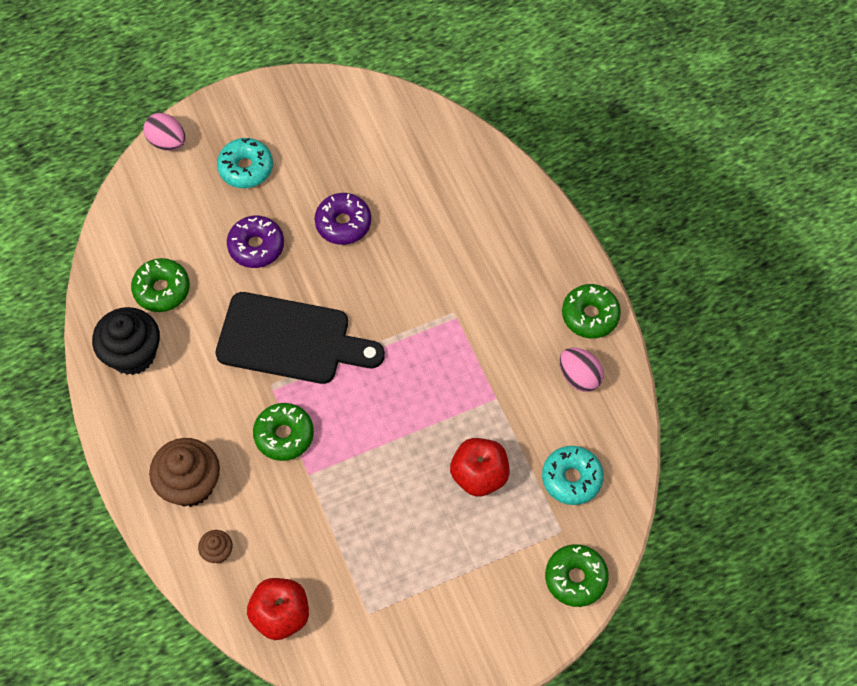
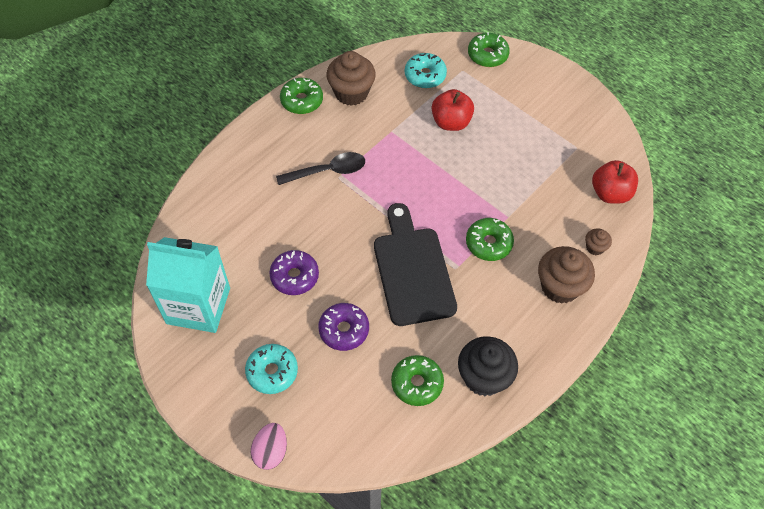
camera: 115 degrees left, 5 degrees down
(354, 127) = (198, 305): none -> turquoise carton
(467, 305) = (328, 171): none -> black spoon
(579, 377) = (351, 93): pink egg -> brown cupcake

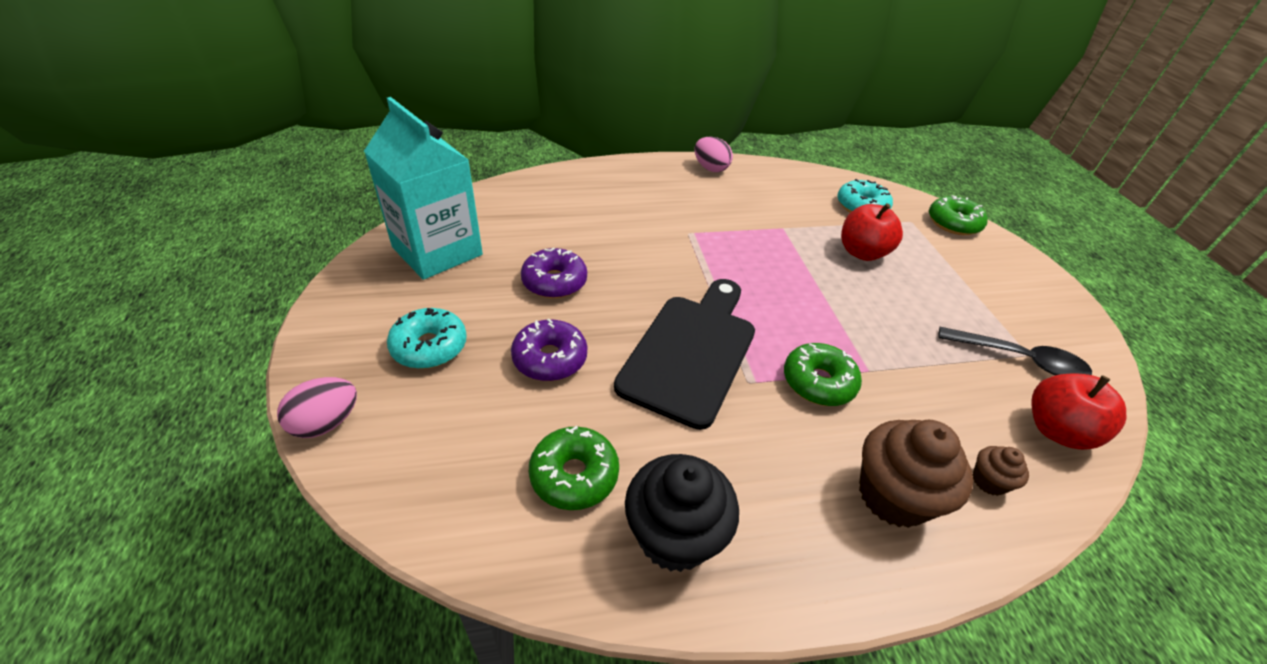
camera: 35 degrees right, 15 degrees down
(302, 101) = (710, 168): green donut -> pink egg
(328, 171) = (682, 223): black spoon -> black spoon (1020, 359)
(351, 93) = (767, 184): brown cupcake -> none

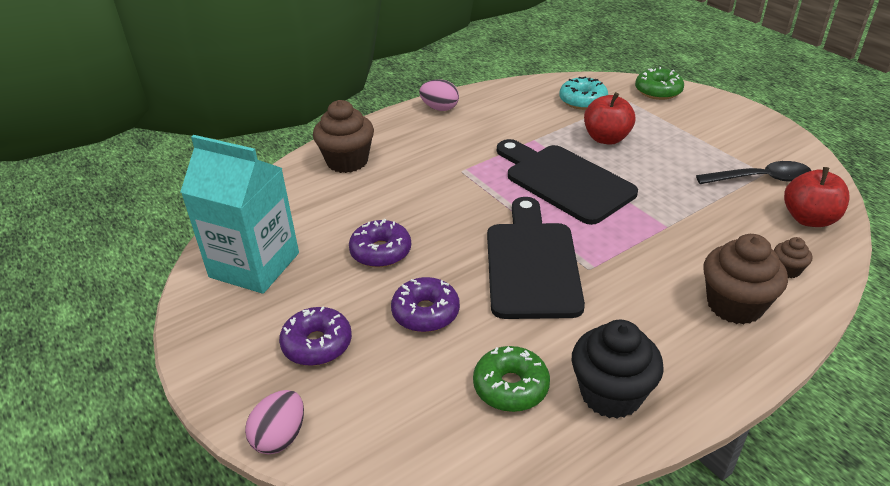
camera: 20 degrees left, 5 degrees down
(429, 347) = (317, 344): turquoise donut -> purple donut
(589, 188) = (347, 161): none -> brown cupcake
(786, 280) = (564, 181): none -> black cutting board
(818, 382) = (638, 249): green donut -> none

